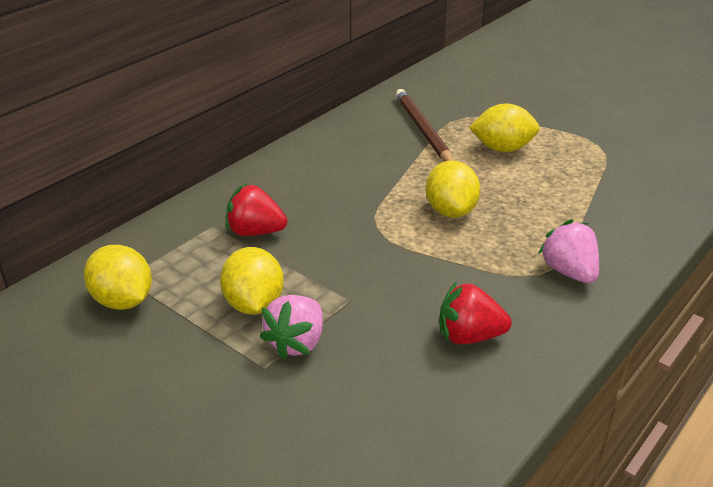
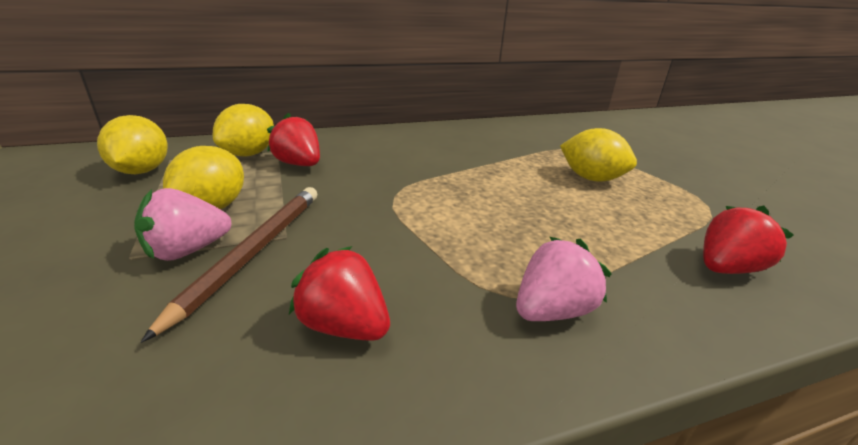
camera: 30 degrees right, 5 degrees down
(423, 130) = (528, 147): brown pencil -> brown pencil (253, 253)
(450, 211) = (480, 205): yellow lemon -> yellow lemon (249, 154)
(569, 272) = (552, 310): pink strawberry -> pink strawberry turned 45 degrees clockwise
(638, 197) = (726, 268): none -> red strawberry

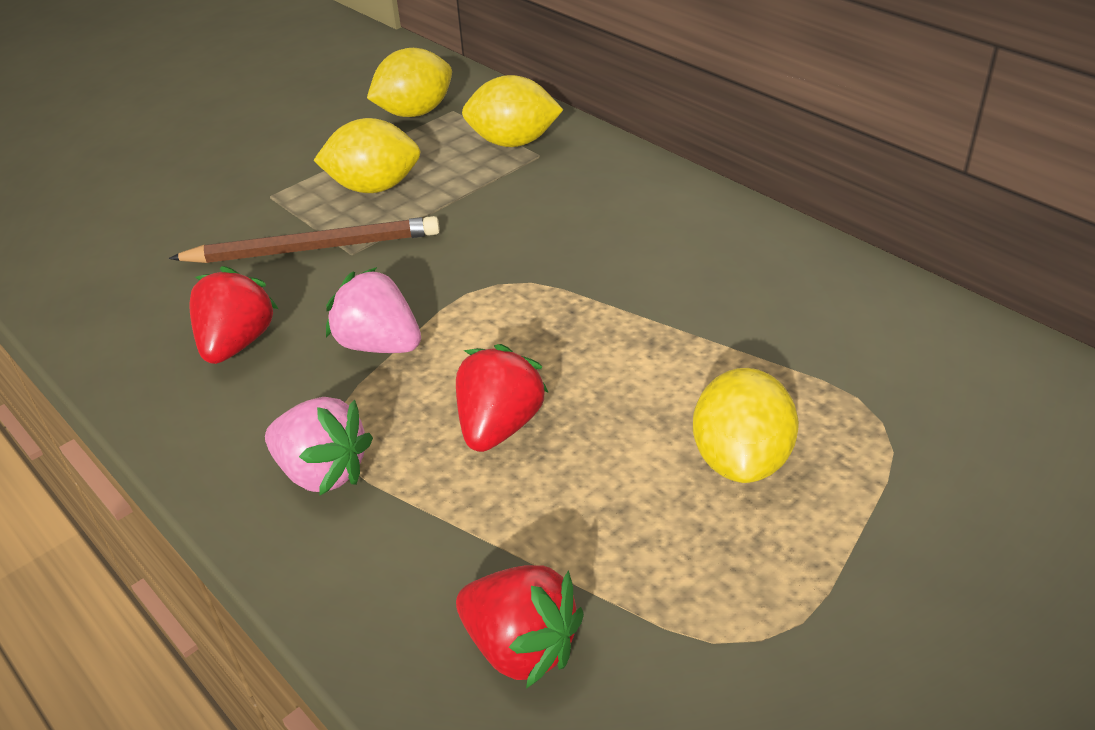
camera: 70 degrees right, 10 degrees up
(187, 250) = (296, 215): pink strawberry -> pink strawberry (379, 345)
(299, 164) = (518, 185): red strawberry -> red strawberry (499, 426)

